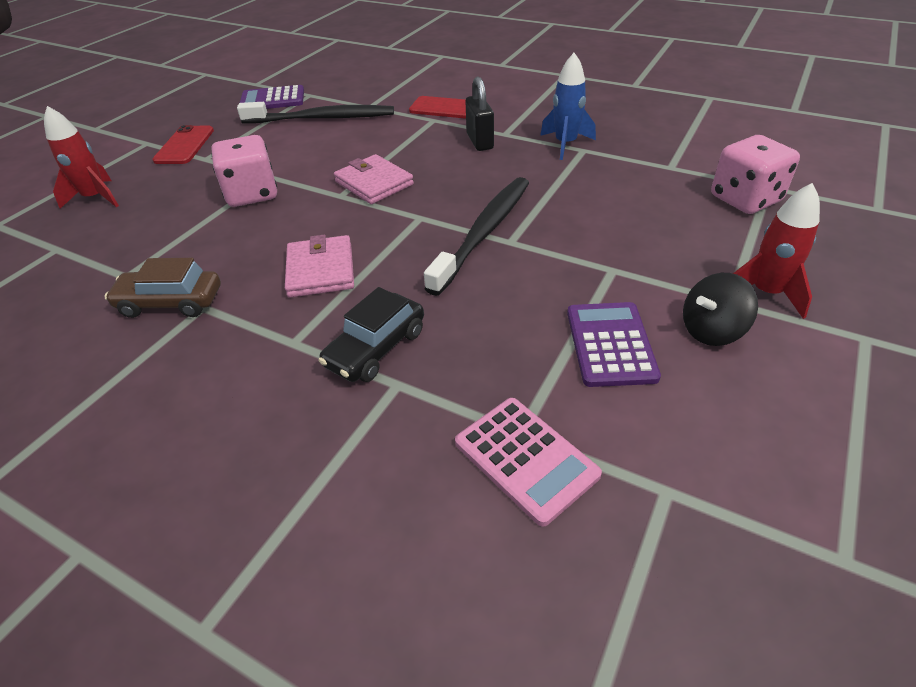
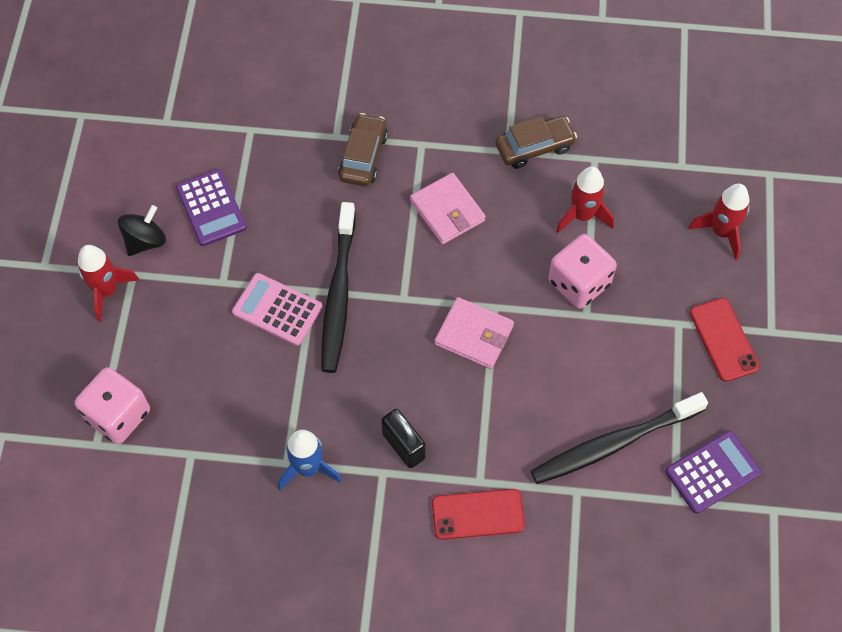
camera: 155 degrees right, 20 degrees up
(194, 235) = (582, 215): none -> red rocket
(376, 348) = (363, 156): black car -> brown car
(525, 459) = (242, 115): pink calculator -> pink calculator (277, 309)

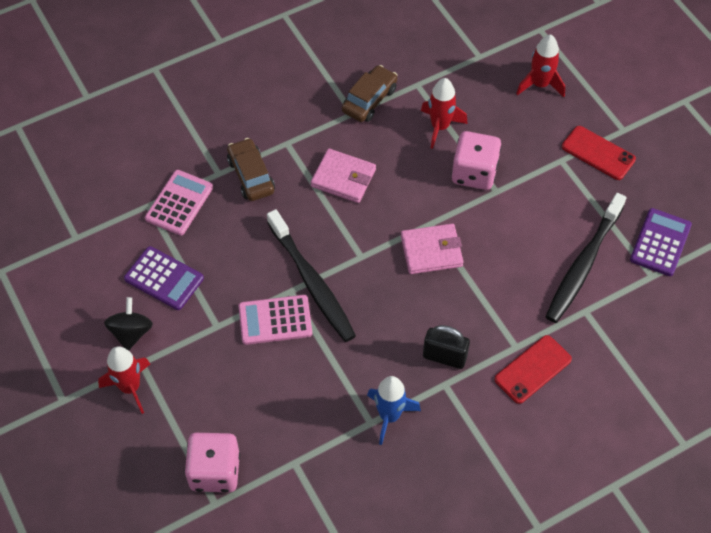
camera: 35 degrees left, 5 degrees down
(279, 144) = (179, 203): none -> pink calculator

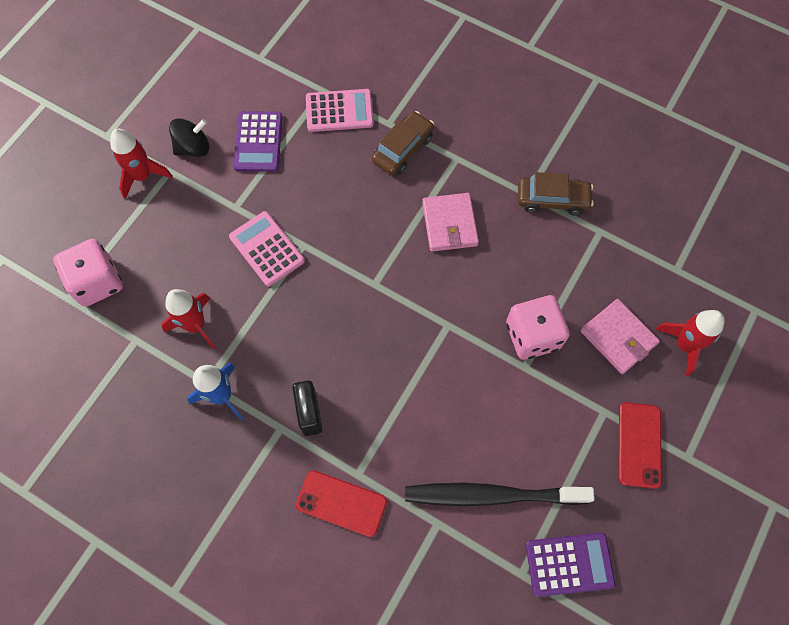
camera: 60 degrees right, 10 degrees up
(311, 282) = (323, 257): black toothbrush -> none
(431, 251) = (418, 342): pink wallet -> pink wallet (618, 337)
(440, 127) = (565, 277): red rocket -> red rocket (196, 325)

